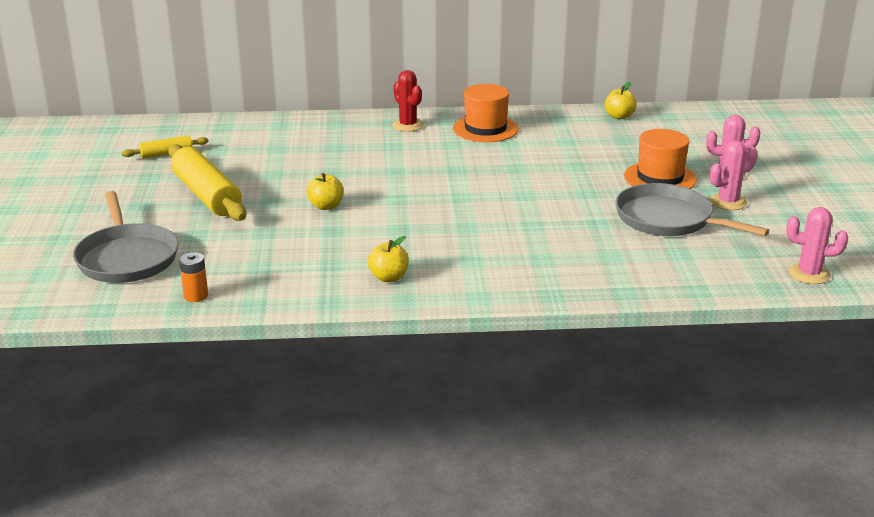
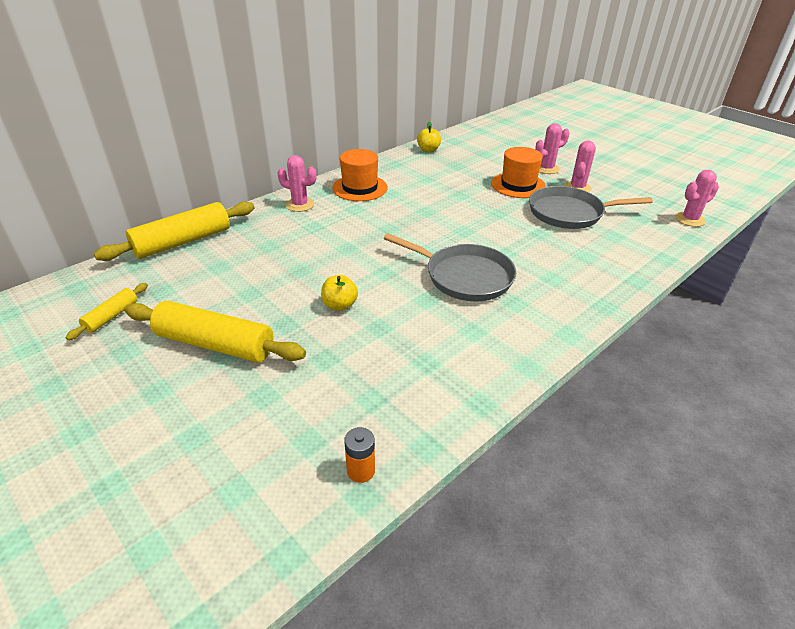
camera: 40 degrees left, 10 degrees up
(127, 258) = (226, 465): grey pan -> grey pan (464, 277)
(275, 122) = (183, 242): none -> yellow rolling pin
(389, 277) = (486, 351): yellow apple -> none
(408, 125) = (300, 205): red cactus -> pink cactus

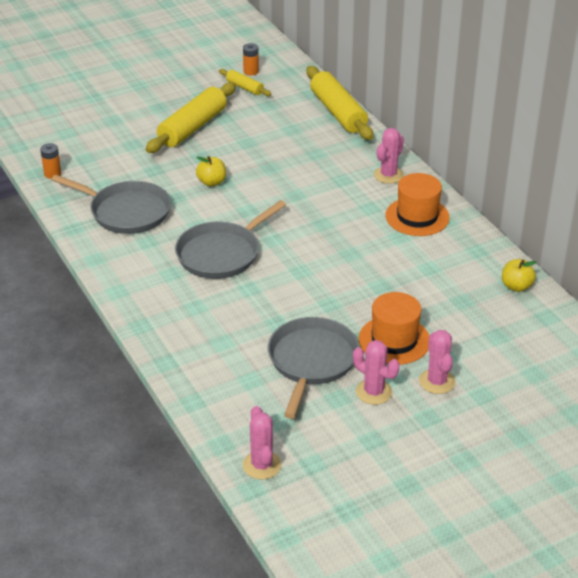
camera: 105 degrees right, 0 degrees up
(66, 318) = (251, 71): none -> orange battery
(424, 362) = (126, 212): none -> grey pan

